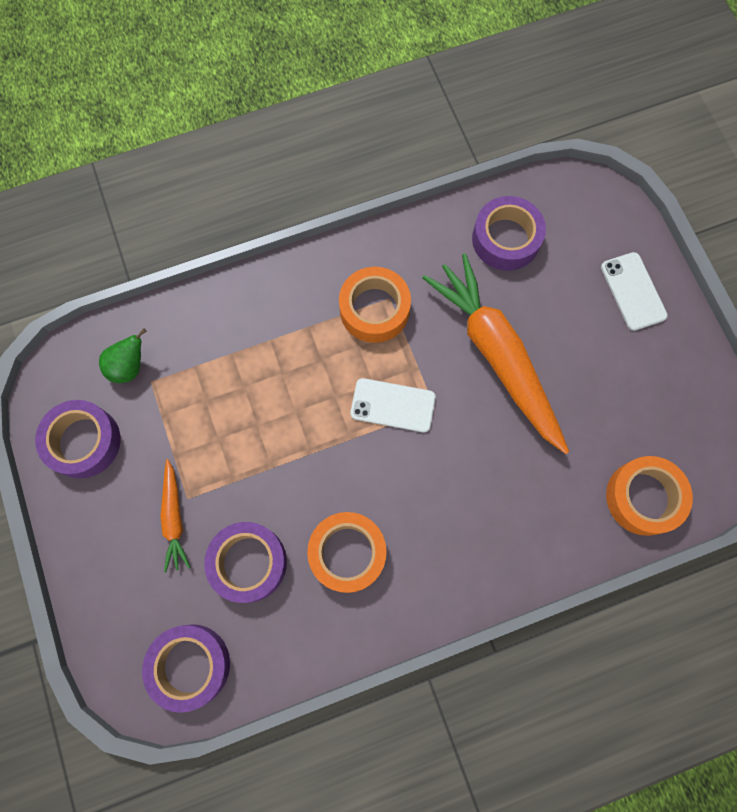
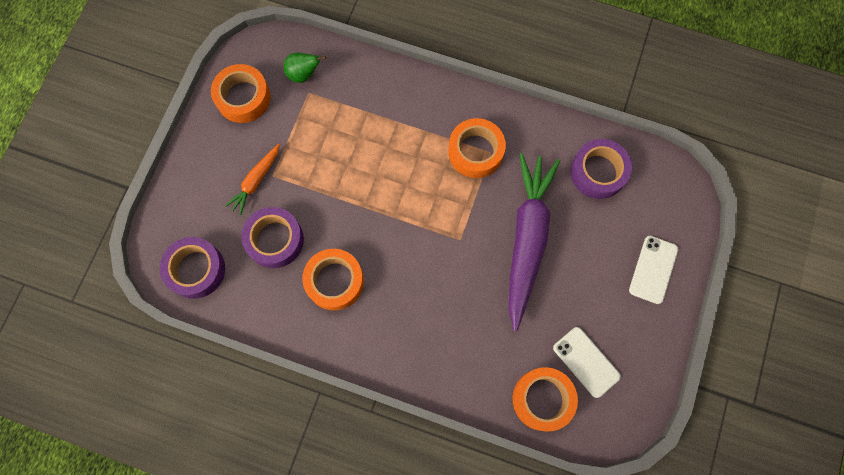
camera: 40 degrees right, 0 degrees up
(83, 442) = (243, 98): purple tape -> orange tape
(393, 405) = (436, 218): white phone -> white phone (586, 362)
(497, 355) = (527, 239): orange carrot -> purple carrot

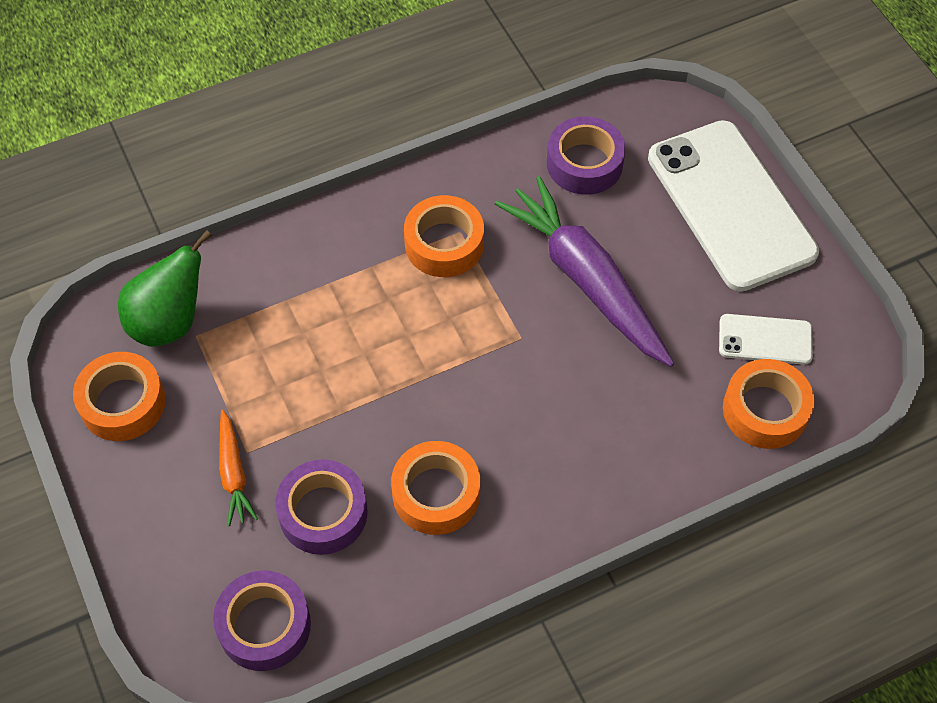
camera: 45 degrees left, 15 degrees down
(303, 74) = (170, 322): green pear -> green pear, size x1.69
(653, 269) = (731, 205): white phone -> white phone, size x2.18

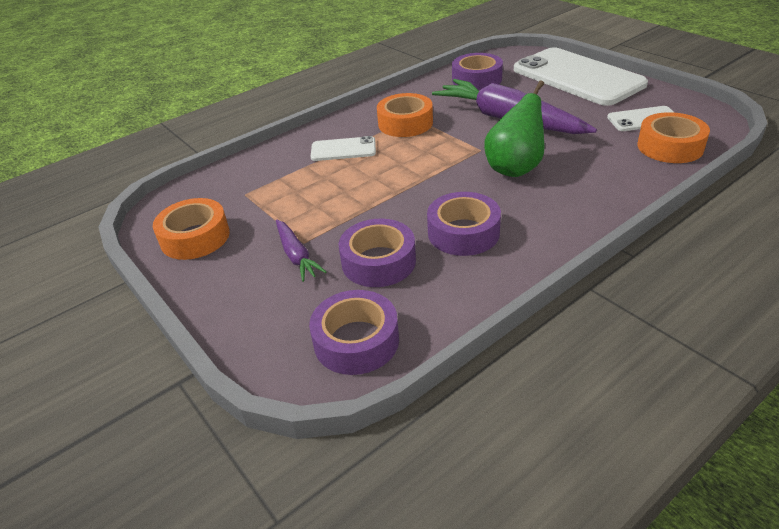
camera: 10 degrees left, 20 degrees down
(170, 322) = (223, 191): green pear -> green pear (515, 168)
(234, 473) = (296, 256): orange carrot -> purple carrot
(343, 279) = (343, 149): none -> white phone
(436, 493) = (463, 233): orange tape -> purple tape

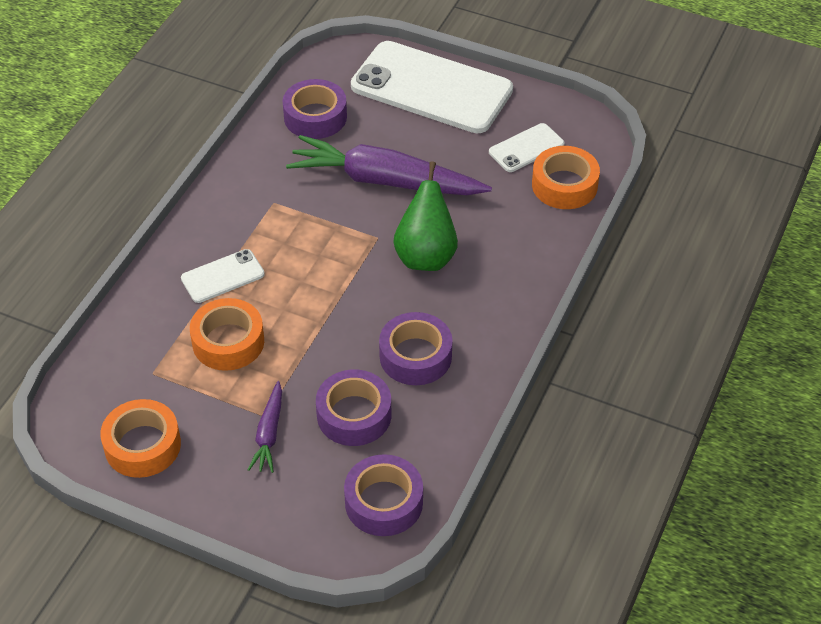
camera: 30 degrees left, 10 degrees up
(296, 256) = (269, 433): purple carrot -> purple carrot turned 60 degrees clockwise
(405, 123) = (270, 215): orange tape -> orange tape (228, 342)

